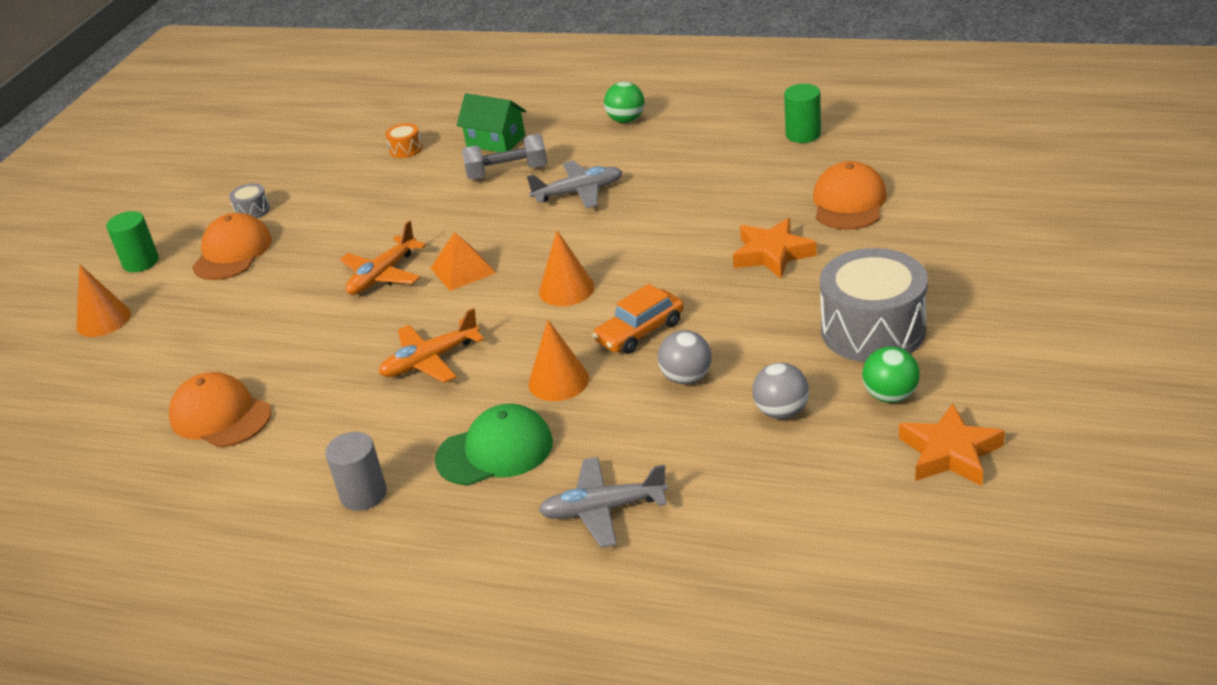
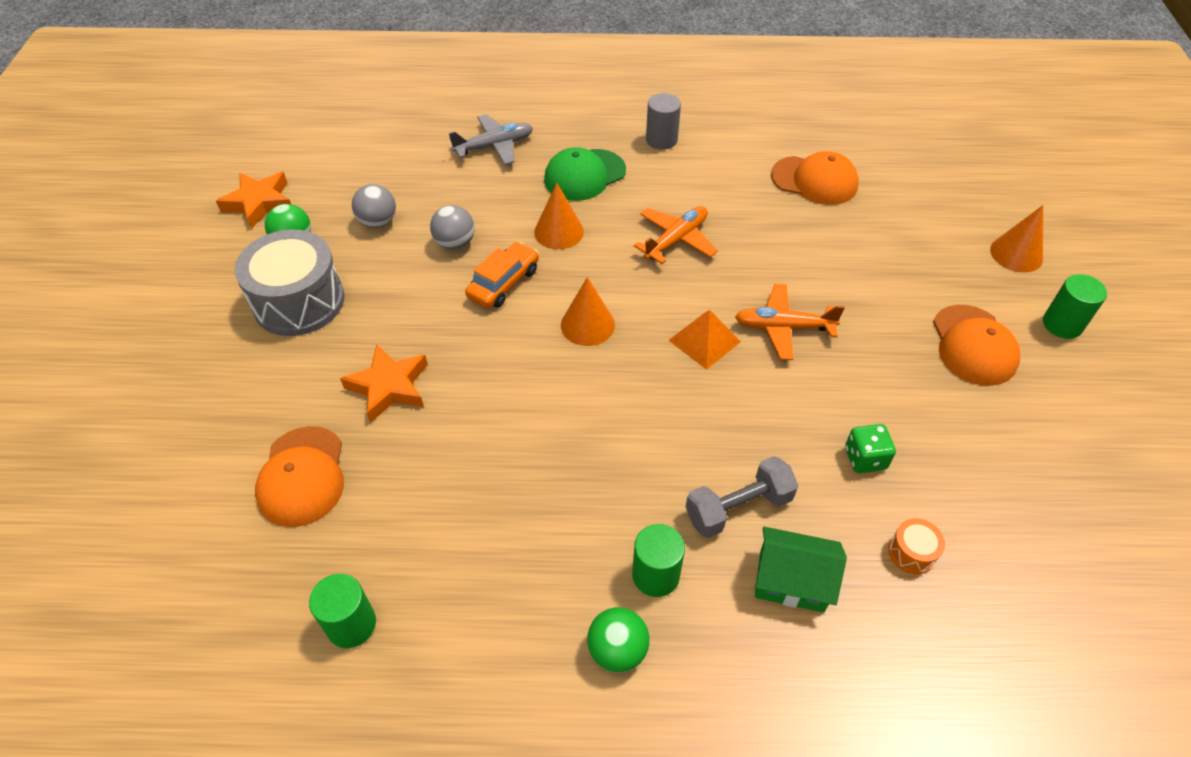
camera: 160 degrees right, 15 degrees up
(252, 211) = (1015, 412): grey drum -> none
(383, 275) = (783, 327): orange plane -> orange plane turned 105 degrees counterclockwise
(393, 192) = (865, 458): none -> green dice
(579, 192) = (628, 473): grey plane -> none
(585, 146) = (655, 575): none -> green cylinder

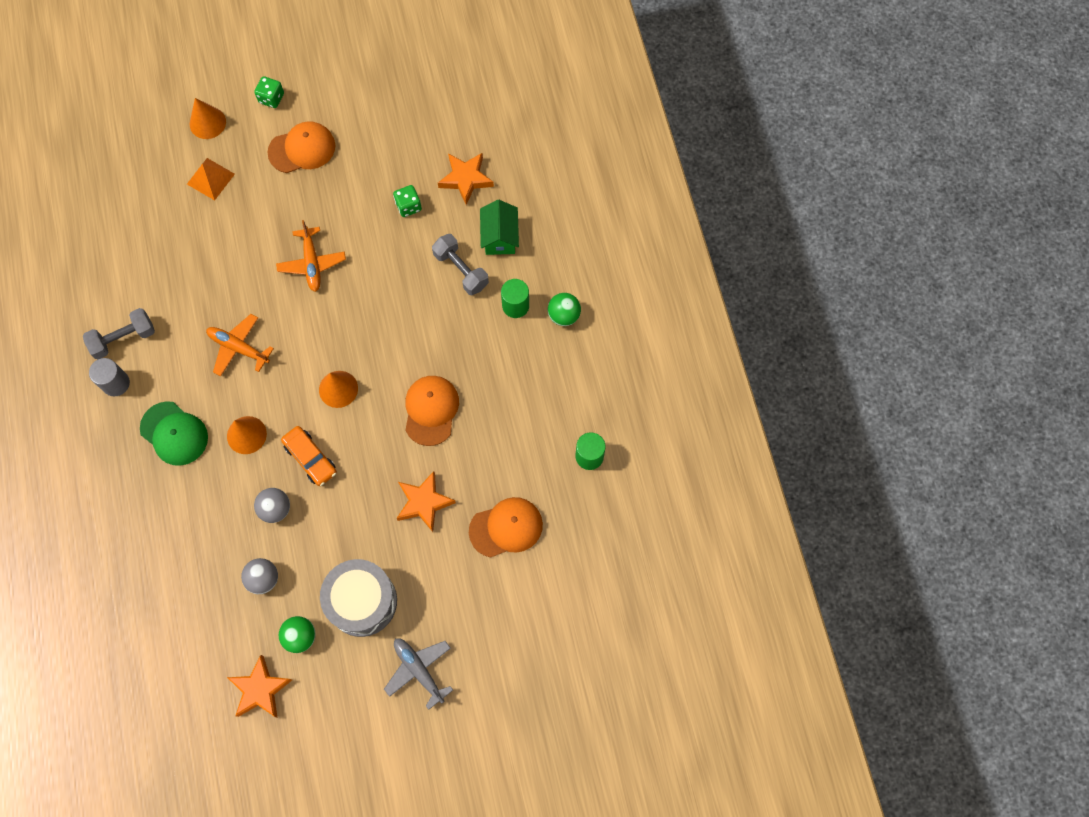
camera: 105 degrees left, 20 degrees up
(494, 146) = (149, 518): grey plane -> grey plane (419, 670)
(504, 283) = (310, 458): orange car -> orange car turned 150 degrees counterclockwise
(704, 341) = (335, 310): orange pyramid -> orange pyramid (211, 179)
(715, 151) = (123, 338): none -> grey dumbbell
(814, 180) = (149, 259): orange cap -> orange cap (431, 410)
(912, 552) = (466, 179): orange drum -> orange star
(1062, 324) = (271, 98): green cylinder -> green dice

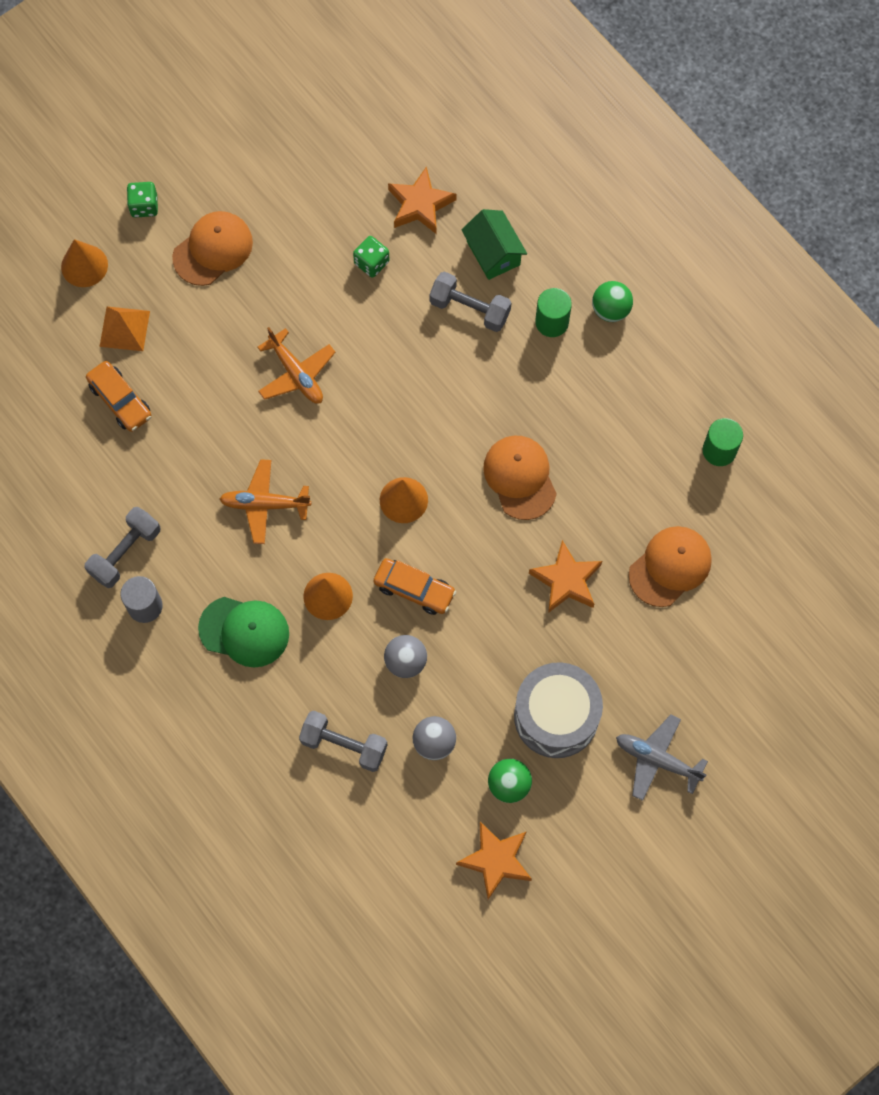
camera: 25 degrees left, 0 degrees up
(180, 228) = (120, 400): none -> orange car
(198, 550) = (344, 745): none -> grey dumbbell

